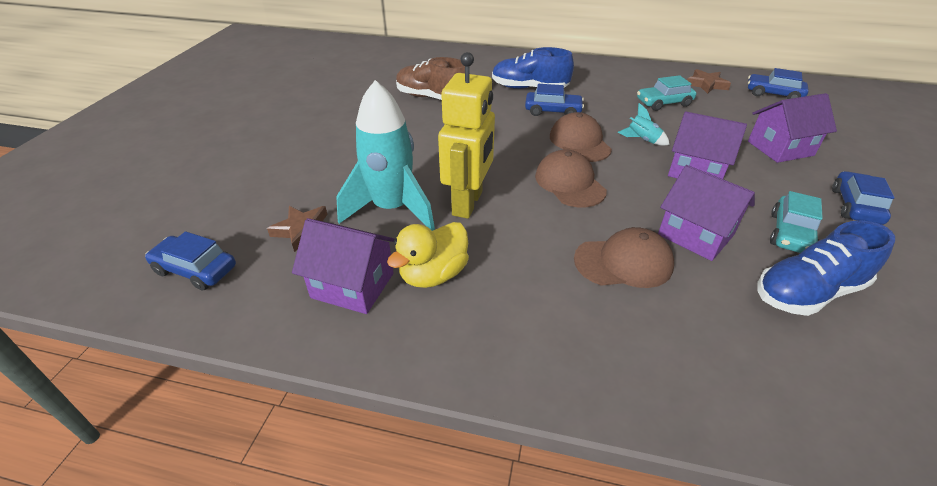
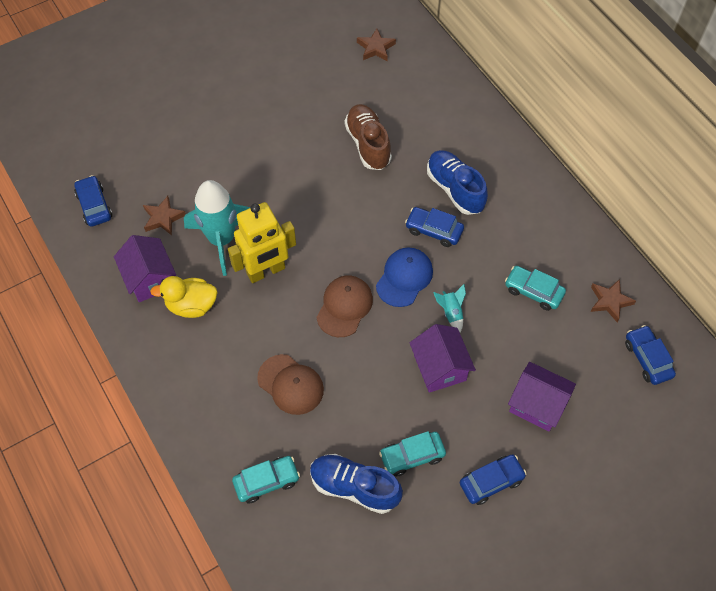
camera: 45 degrees right, 20 degrees up
(363, 59) = (376, 48): none -> brown star
(553, 111) = (434, 230): blue car -> blue car turned 150 degrees clockwise
(579, 142) = (404, 278): brown cap -> blue cap
(695, 235) = (356, 406): purple house -> none
(750, 360) = (266, 481): none -> turquoise car

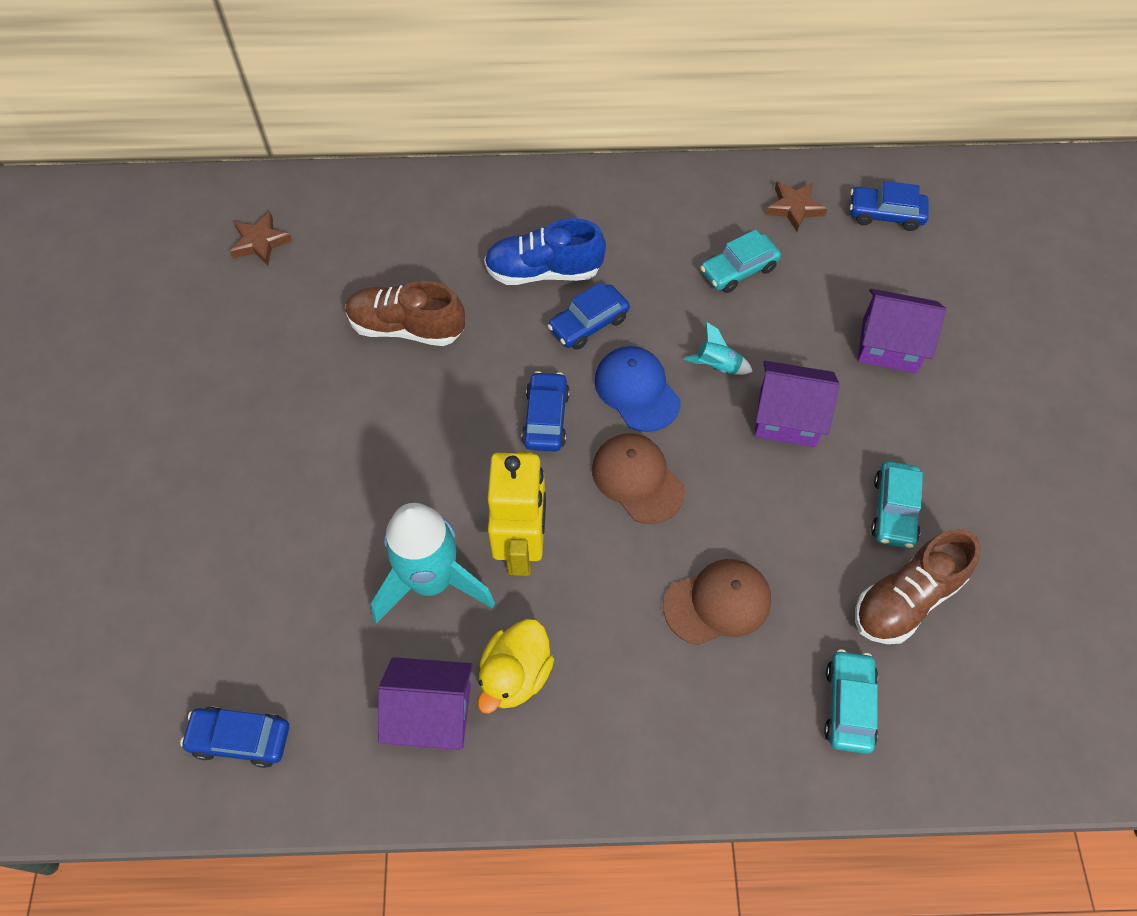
camera: 60 degrees left, 0 degrees up
(163, 218) = (337, 645): brown star -> none
(354, 487) = (906, 599): blue shoe -> brown shoe
(491, 482) = (967, 443): blue car -> blue car (545, 418)
(537, 405) = (889, 345): purple house -> purple house turned 45 degrees clockwise

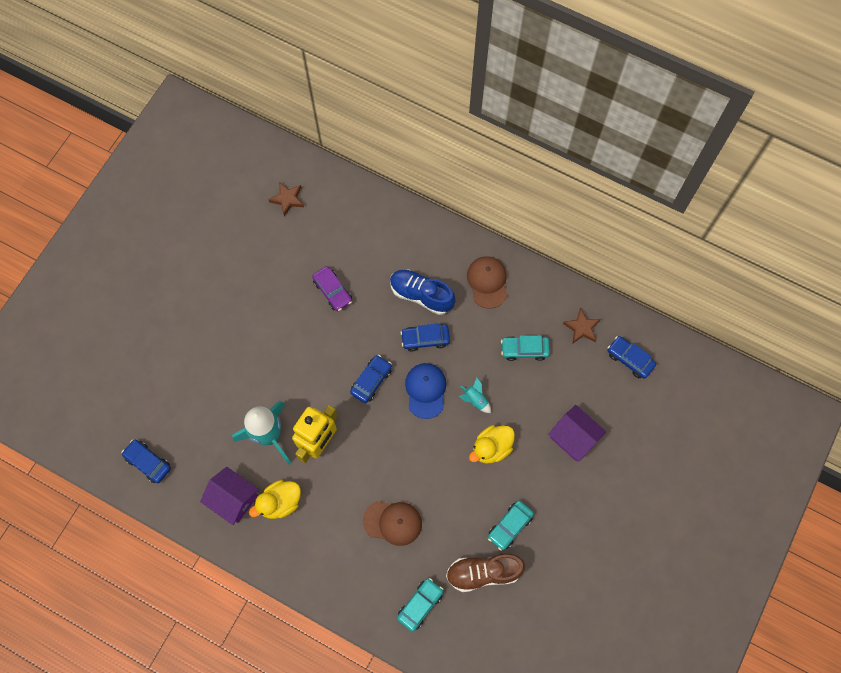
camera: 30 degrees right, 10 degrees up
(406, 328) = (333, 291): brown shoe -> purple car
(637, 479) = (395, 438): brown cap -> brown cap (487, 282)
(787, 418) = (491, 448): purple house -> yellow duck

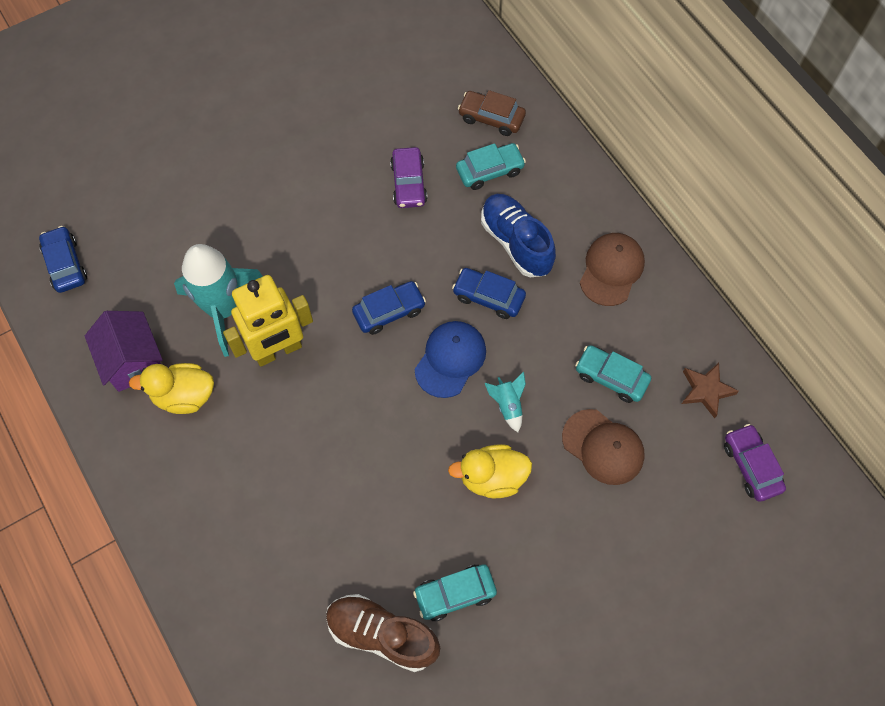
camera: 30 degrees right, 5 degrees down
(287, 199) = (421, 56): brown star -> none
(358, 220) = (491, 118): none -> brown car
(393, 522) = (305, 500): brown cap -> brown cap (603, 447)
(420, 605) = (273, 627): turquoise car -> turquoise car (490, 171)
(573, 438) = (612, 526): purple house -> none
(629, 359) = (751, 466): blue car -> purple car

